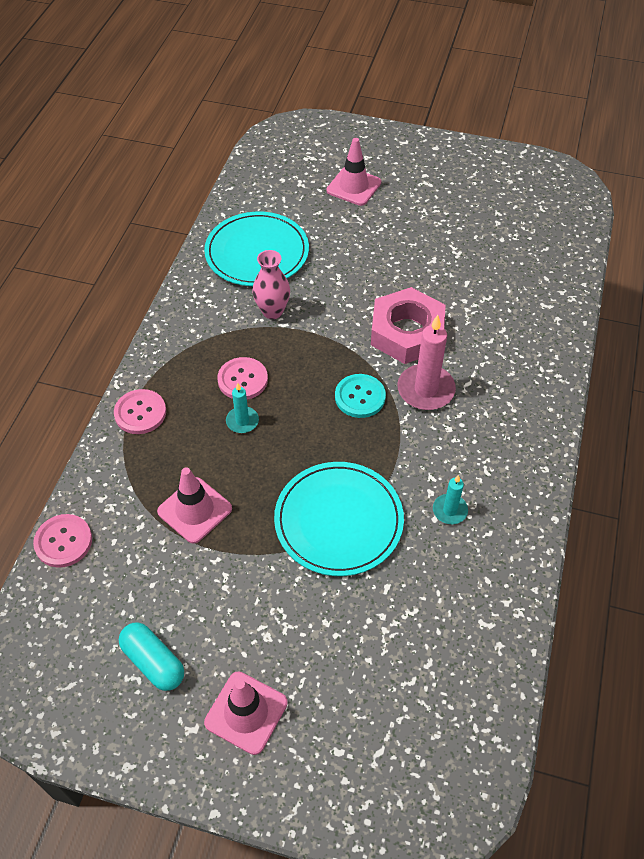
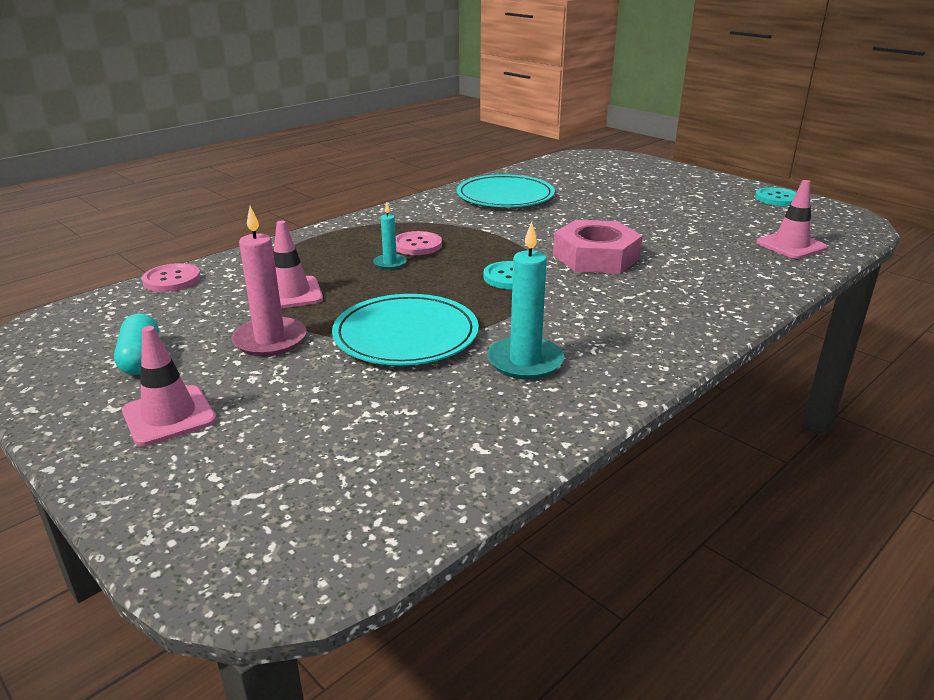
camera: 30 degrees right, 25 degrees down
(140, 413) = (315, 240): pink button -> none
(272, 311) = (484, 222): pink vase -> none
(354, 186) = (626, 185): pink traffic cone -> pink traffic cone (791, 245)
(425, 390) = (580, 289): pink candle -> pink candle (270, 340)
(449, 510) = (525, 361): turquoise candle -> turquoise candle, size x1.80
(494, 164) = (777, 198): none -> turquoise button

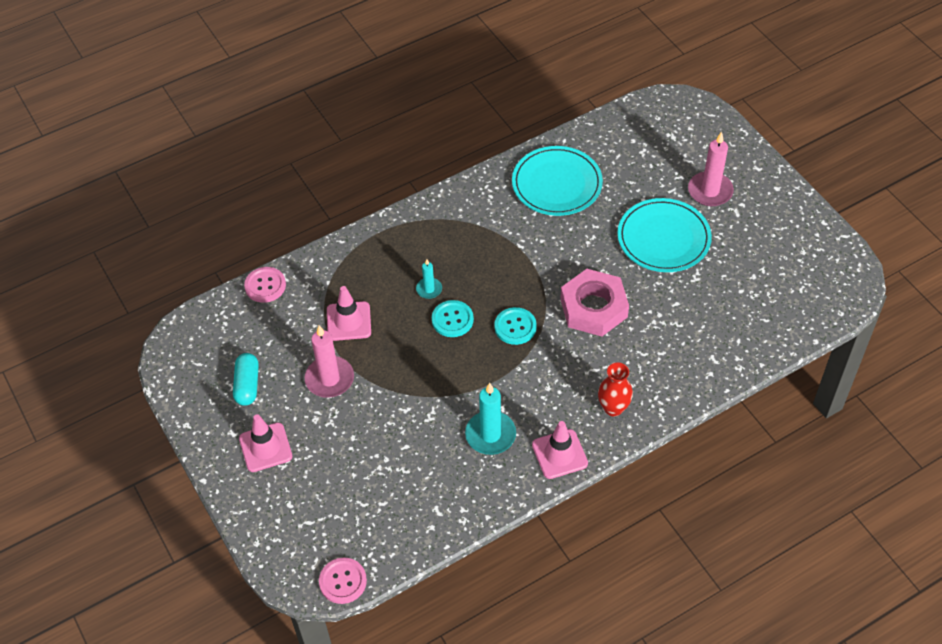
camera: 15 degrees right, 25 degrees up
(406, 335) = (420, 389): turquoise plate -> turquoise plate (663, 238)
(417, 245) = (456, 263): pink button -> pink button (343, 581)
(662, 188) = (710, 191): none -> pink candle
(676, 321) = (613, 408): none -> red vase
(777, 198) = (807, 230): turquoise button -> turquoise button (452, 319)
(791, 245) = (765, 318): pink traffic cone -> pink traffic cone (559, 454)

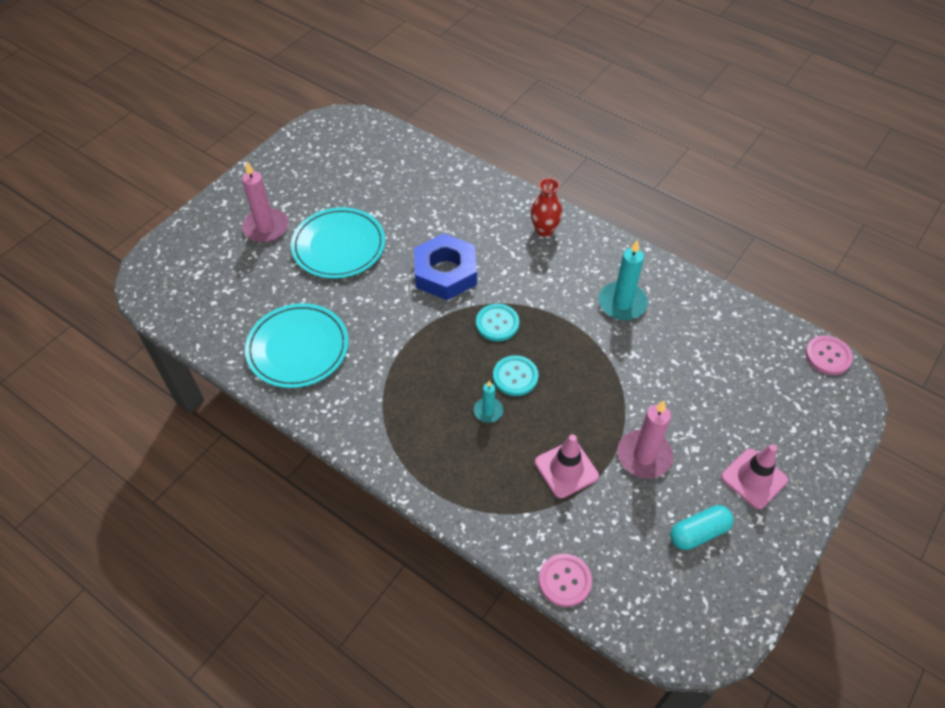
camera: 115 degrees left, 0 degrees up
(559, 454) = (610, 251): pink traffic cone -> none
(593, 308) = (445, 272): pink nut -> blue nut

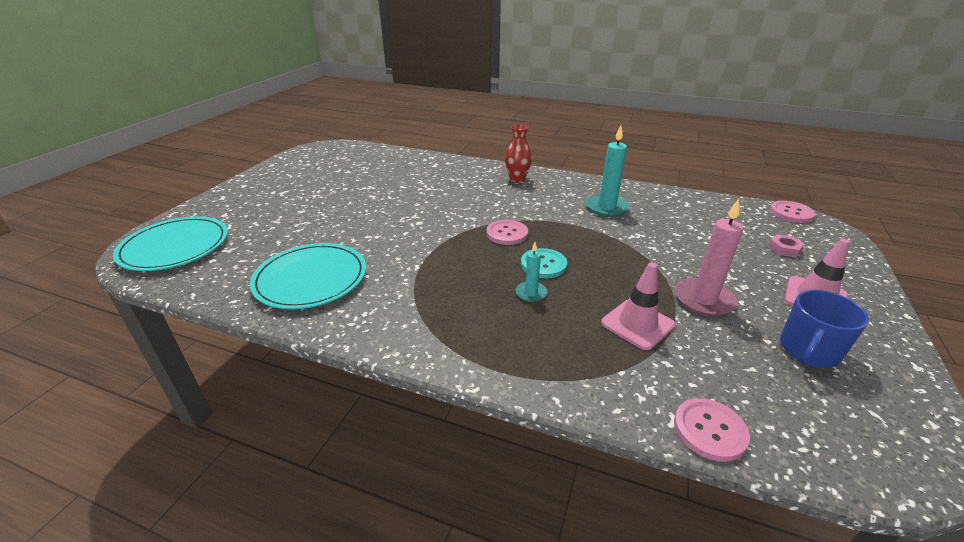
camera: 15 degrees left, 20 degrees down
(266, 227) = (265, 206): pink candle -> none
(339, 246) = (339, 208): turquoise plate -> turquoise plate (175, 247)
(445, 272) = (444, 211): blue nut -> none
(497, 323) = (507, 233): turquoise button -> pink button
(698, 533) = (808, 351): turquoise capsule -> blue mug
(775, 409) = (784, 249): none -> pink nut

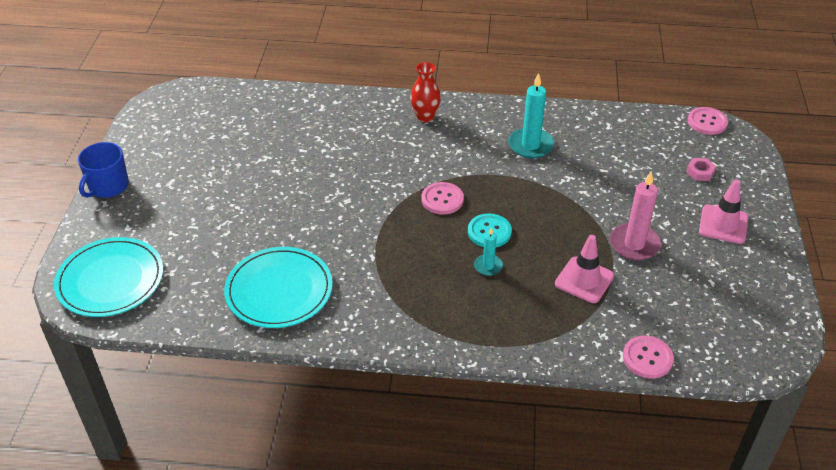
camera: 15 degrees left, 10 degrees up
(808, 351) = (715, 278): blue mug -> blue mug (108, 186)

